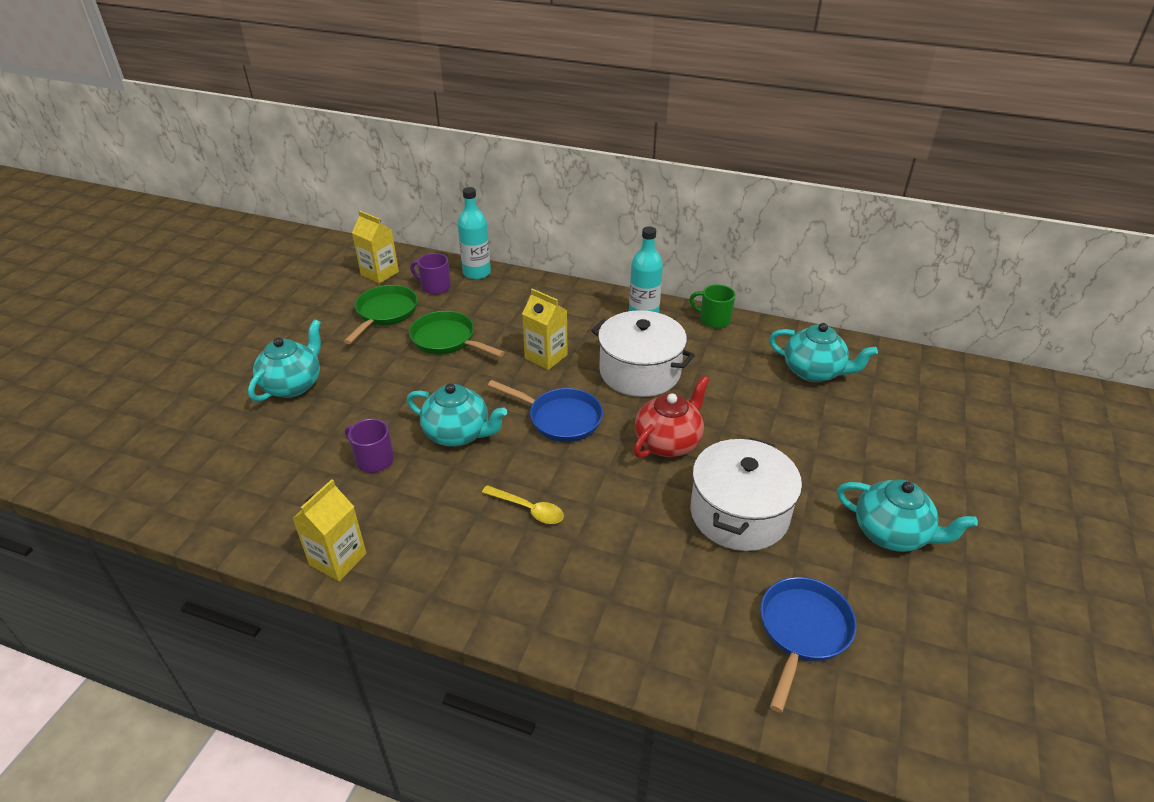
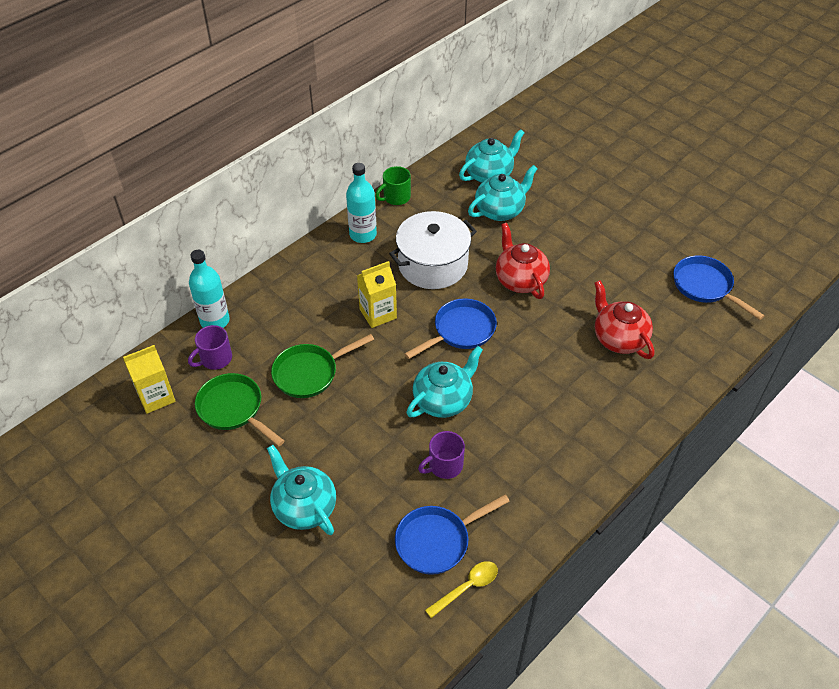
camera: 65 degrees left, 10 degrees up
(278, 482) = (437, 541): none -> blue pan
(338, 559) = (546, 513): yellow carton -> none
(528, 509) = (548, 382): yellow spoon -> yellow spoon (467, 587)
(637, 557) = (618, 338): none -> red teapot
(739, 513) = (604, 273): white pot -> none
(892, 534) = (651, 213): turquoise teapot -> turquoise teapot (500, 210)

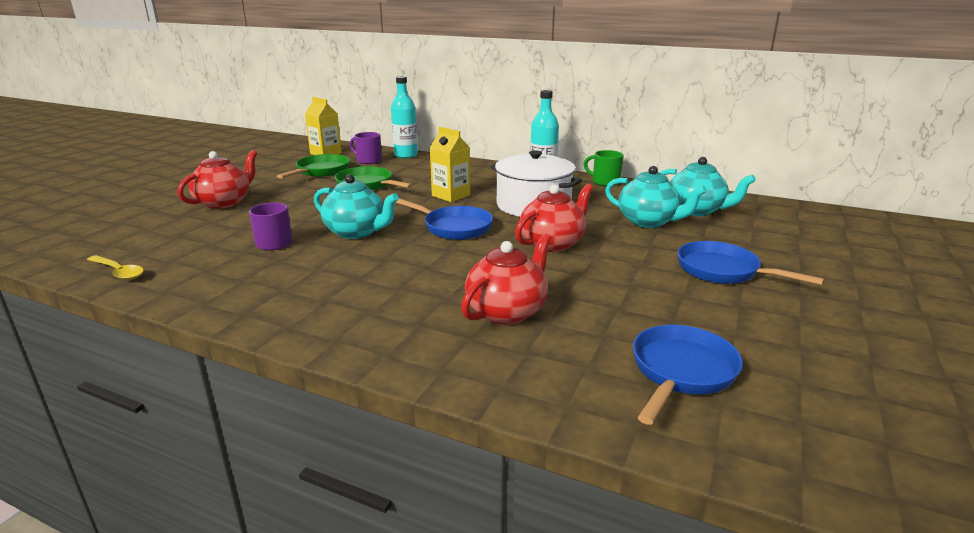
camera: 70 degrees right, 25 degrees down
(304, 507) = (224, 202): turquoise teapot -> red teapot
(437, 541) = (179, 252): blue pan -> blue pan (723, 271)

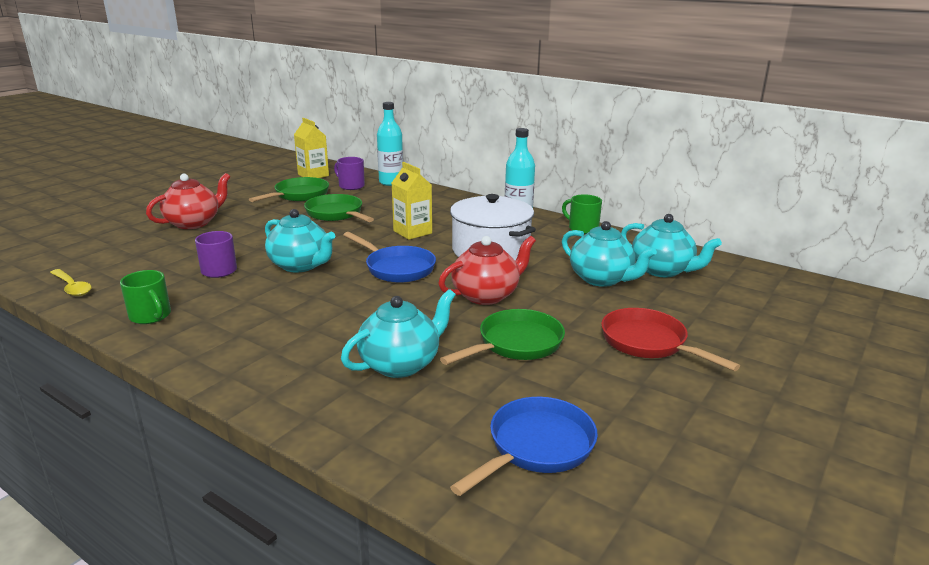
camera: 10 degrees right, 0 degrees up
(222, 292) = (151, 316): none -> green mug
(507, 311) = (401, 364): red teapot -> turquoise teapot
(606, 283) = (516, 344): none -> green pan
(723, 271) = (648, 343): blue pan -> red pan

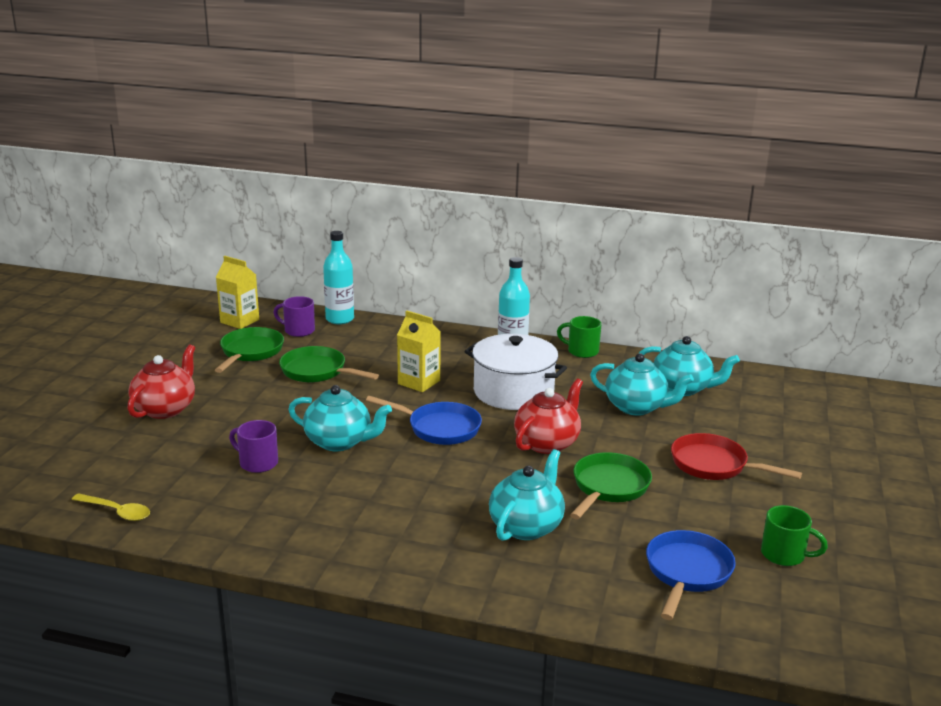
camera: 20 degrees left, 0 degrees up
(151, 316) = (242, 527): green mug -> green mug (784, 555)

